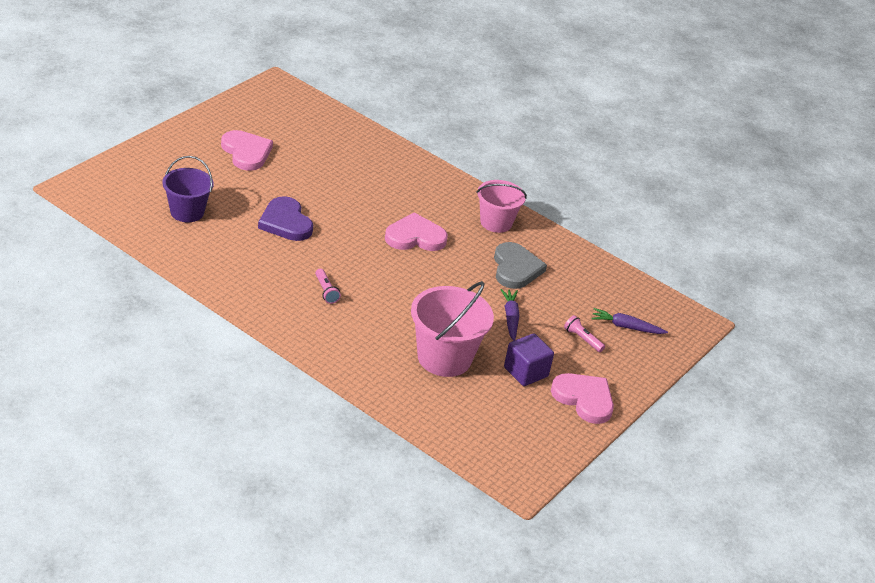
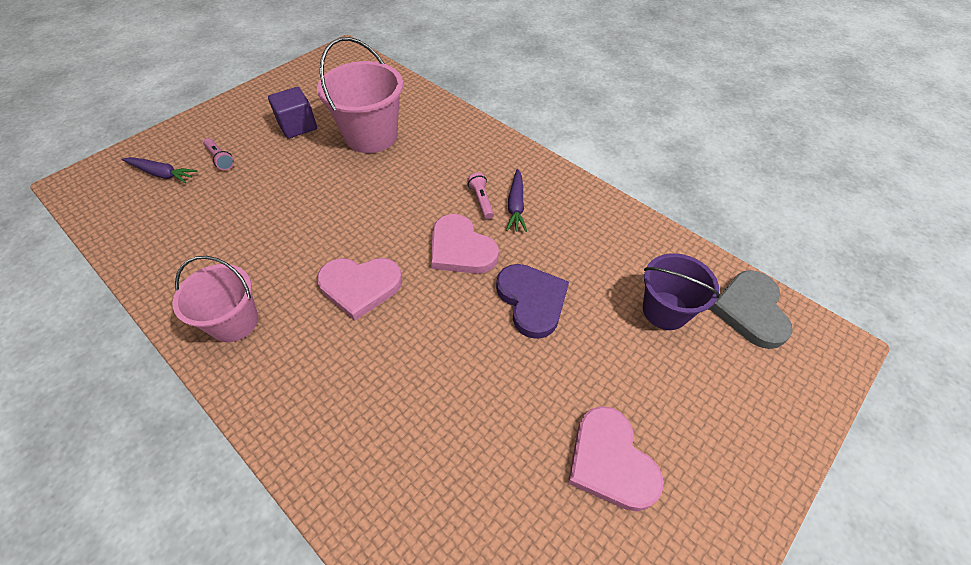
camera: 170 degrees left, 15 degrees up
(510, 318) = (285, 178): purple carrot -> purple carrot (516, 205)
(515, 268) = (246, 243): grey heart -> grey heart (750, 310)
(584, 399) = (256, 106): pink heart -> pink heart (461, 249)

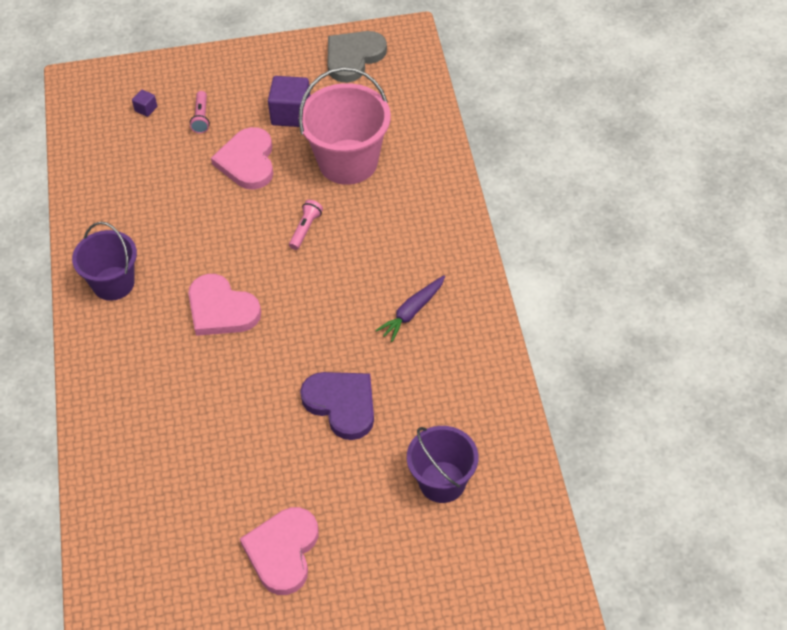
camera: 40 degrees right, 0 degrees up
(162, 174) = (146, 109): purple carrot -> purple cube
(234, 322) = (113, 283): pink bucket -> purple bucket
(461, 249) = (327, 324): pink heart -> pink heart (247, 161)
(481, 201) = (386, 289): pink flashlight -> pink flashlight (305, 229)
(532, 301) = (342, 404): purple heart -> purple heart turned 60 degrees counterclockwise
(750, 310) = (516, 530): grey heart -> grey heart (353, 57)

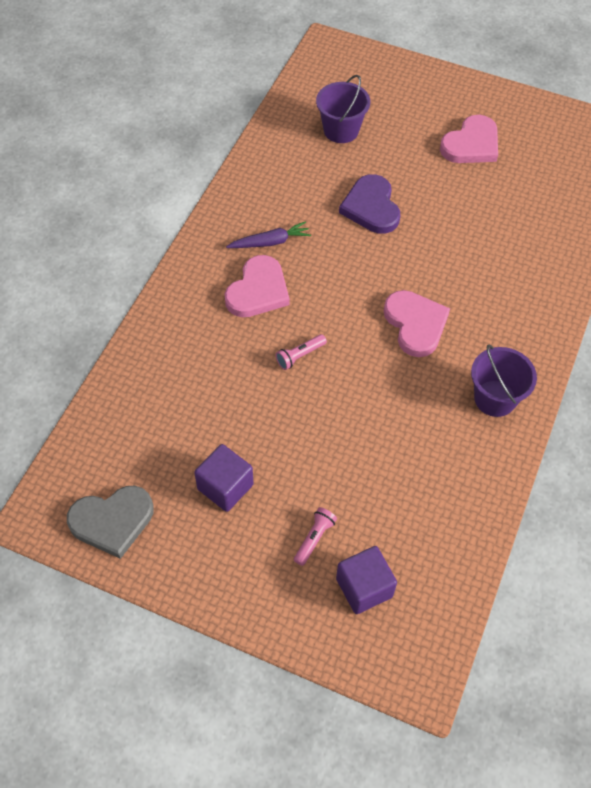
camera: 150 degrees left, 5 degrees up
(146, 109) = (364, 587): purple cube -> purple cube, size x2.08
(247, 161) = (303, 456): pink heart -> pink heart (258, 290)
(348, 162) = (214, 400): pink bucket -> none

